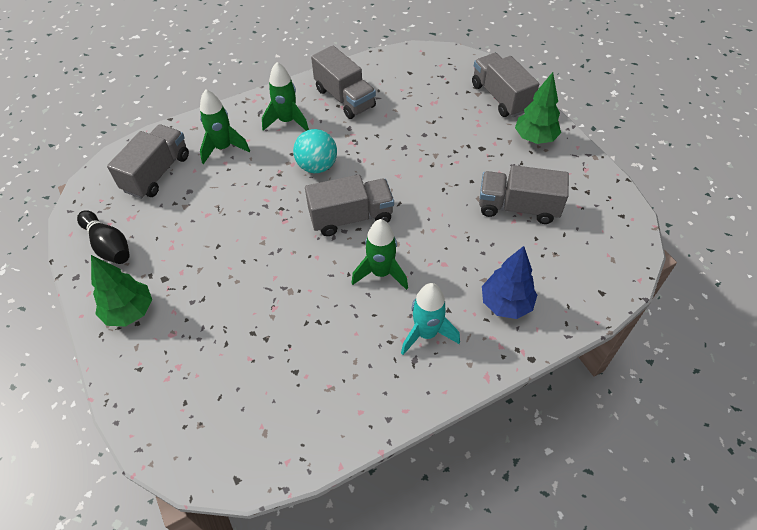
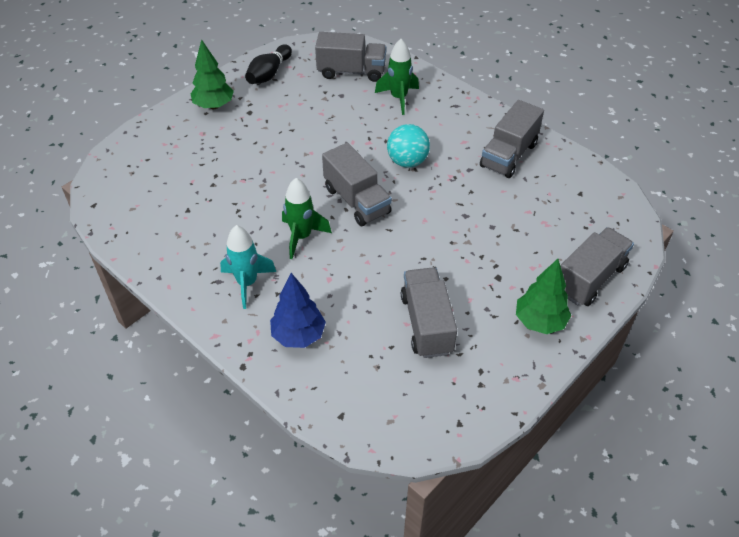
camera: 70 degrees right, 5 degrees down
(287, 121) = (453, 126): green rocket -> none

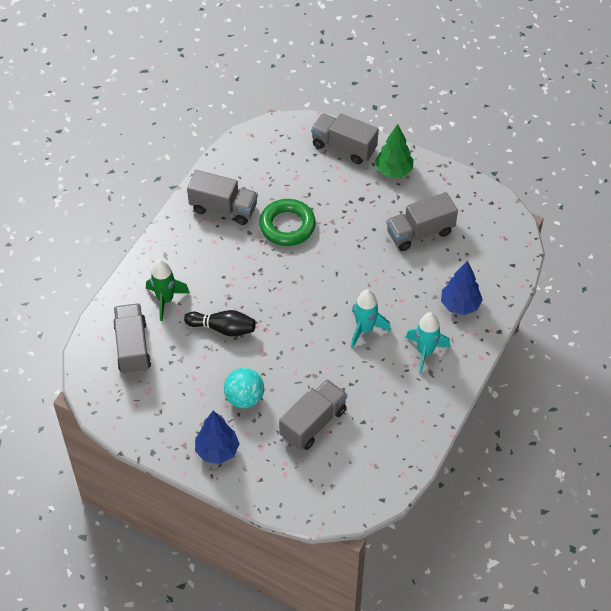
camera: 105 degrees left, 5 degrees up
(214, 106) = (217, 451): green tree -> blue tree
(269, 74) = (153, 418): black bowling pin -> black bowling pin (223, 328)
(301, 237) = (365, 329): green rocket -> turquoise rocket
(356, 200) = (311, 302): grey truck -> grey truck (313, 423)
(407, 161) = (252, 276): turquoise ball -> turquoise ball (244, 398)
(470, 201) = (287, 226): none -> green ring

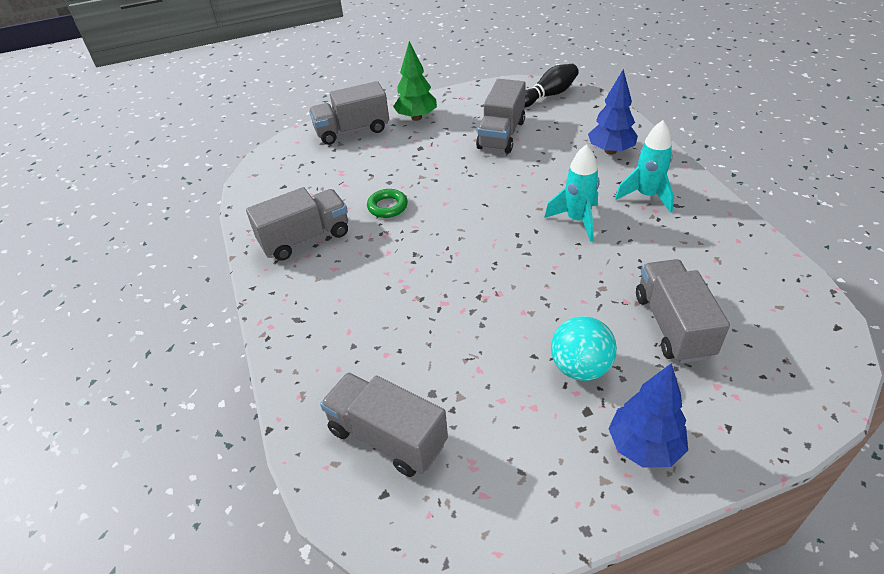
camera: 45 degrees left, 10 degrees down
(165, 300) = (357, 357): green rocket -> none
(223, 328) = (457, 328): black bowling pin -> black bowling pin (548, 95)
(287, 226) = (387, 206): green ring -> green ring, size x0.56

